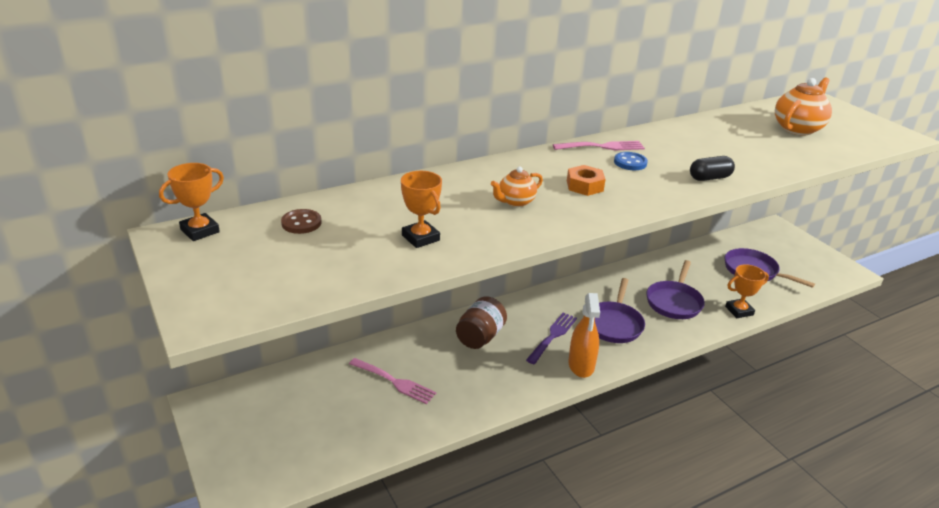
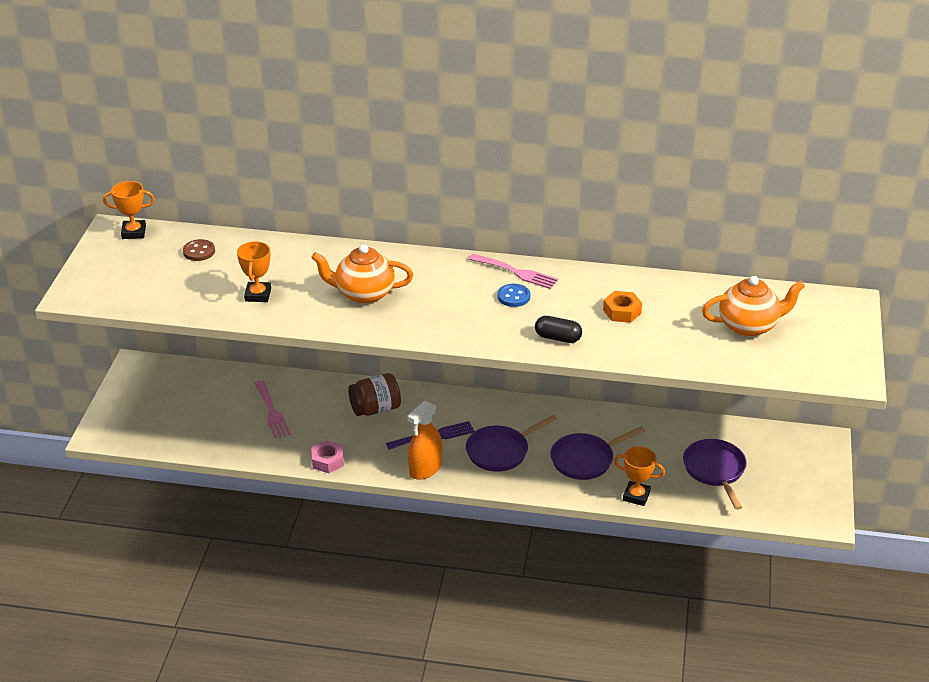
camera: 40 degrees right, 5 degrees up
(497, 400) = (327, 461): none -> pink nut
(515, 202) = (364, 294): orange teapot -> orange teapot, size x1.70
(584, 186) = (439, 302): orange nut -> orange nut (622, 311)

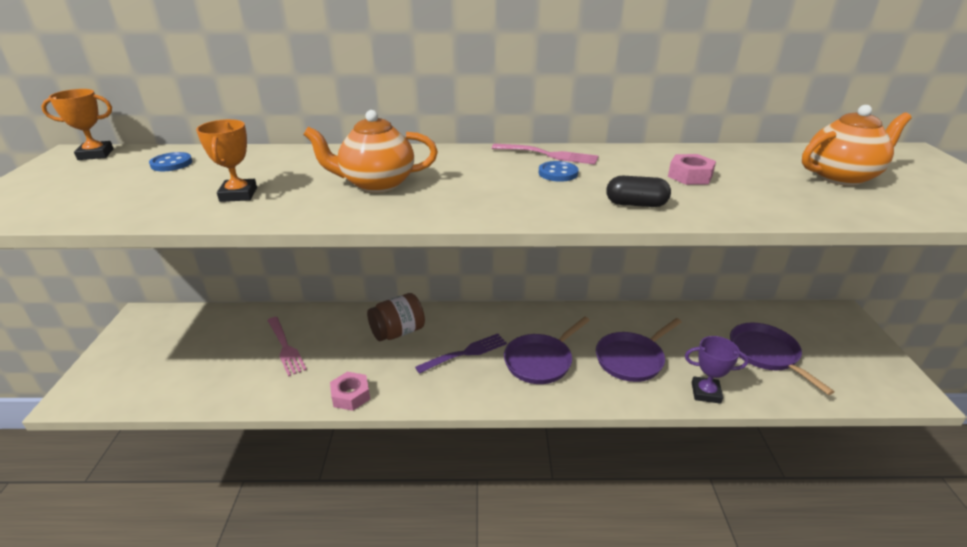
camera: 10 degrees left, 5 degrees down
(199, 251) = (171, 163): brown button -> blue button
(425, 469) = (464, 391): orange spray bottle -> none
(622, 311) = (690, 176): orange nut -> pink nut
(636, 496) = (705, 393): orange trophy -> purple trophy

